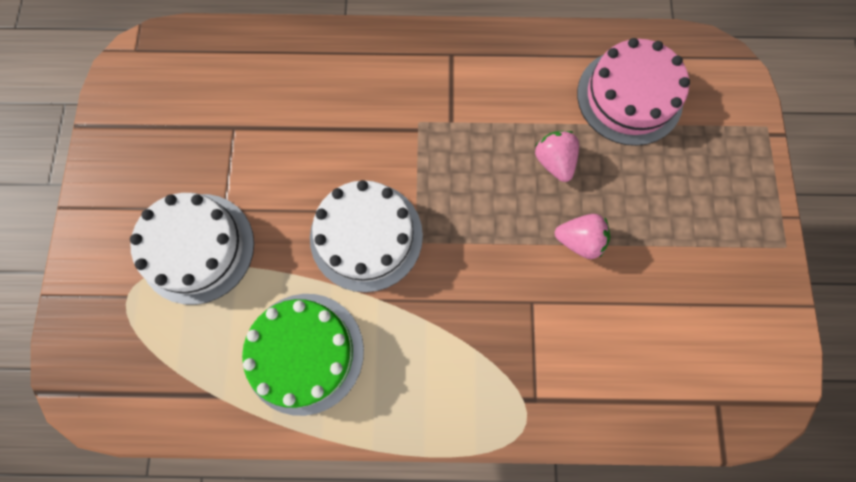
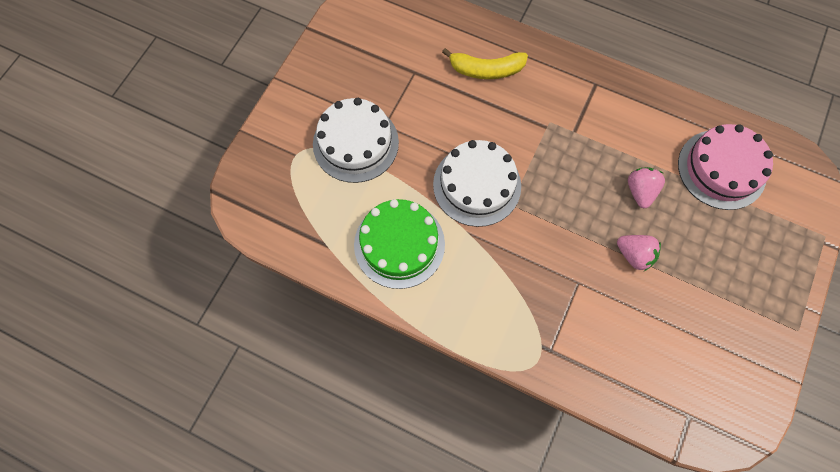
camera: 25 degrees right, 5 degrees down
(318, 89) = (486, 70): none -> yellow banana

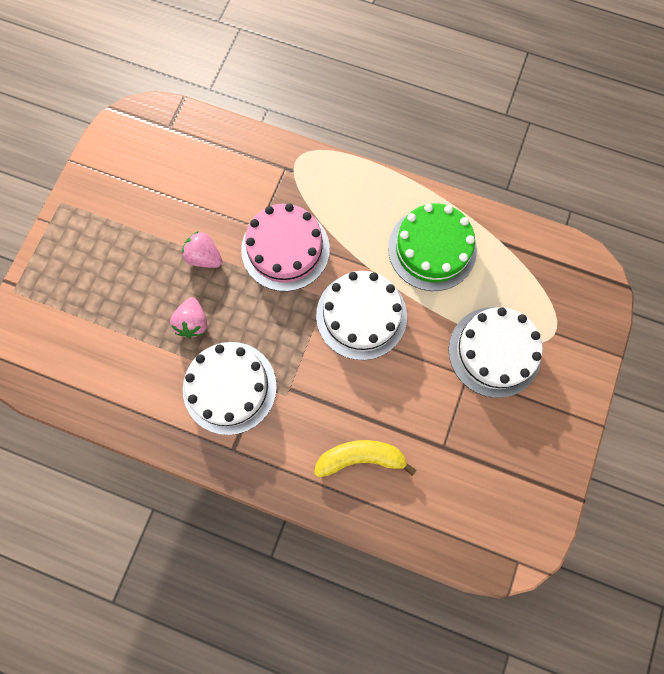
camera: 175 degrees right, 5 degrees up
(601, 132) = (229, 387): none -> white cake
(721, 169) = (104, 355): pink cake -> pink cake (285, 249)

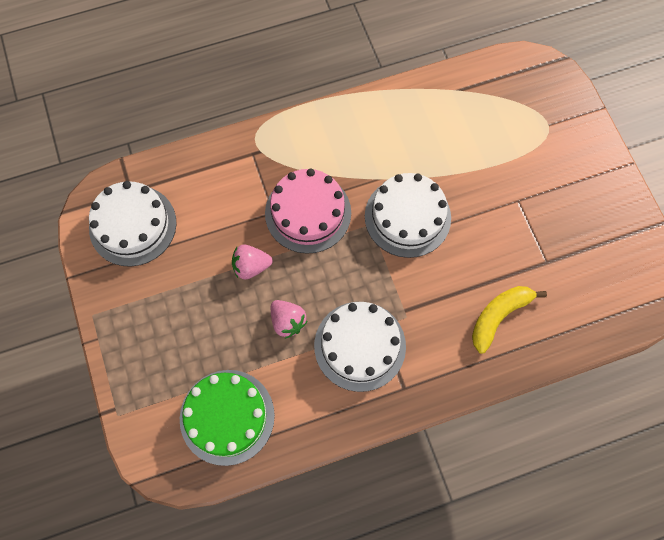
camera: 40 degrees left, 5 degrees down
(432, 249) = (414, 131): green cake -> green cake (227, 417)
(494, 352) = (521, 169): white cake -> white cake (133, 225)

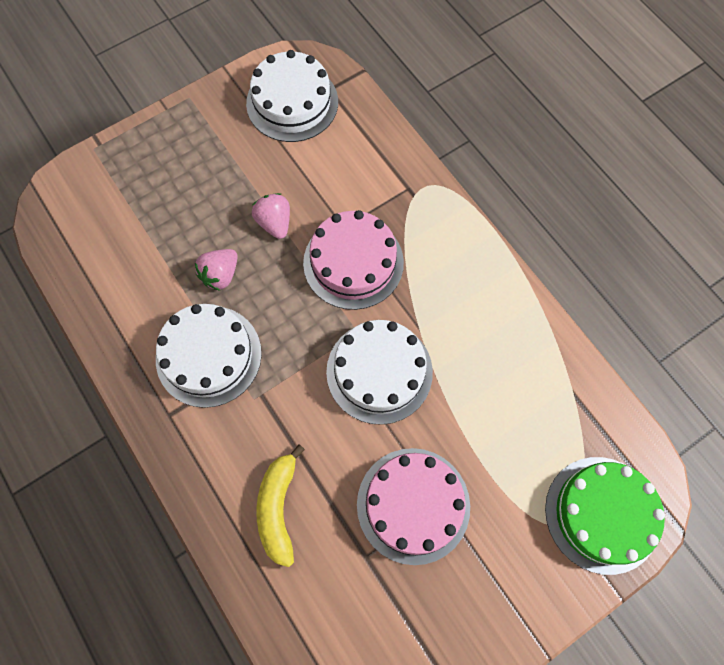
camera: 75 degrees right, 0 degrees up
(227, 417) = (107, 244): green cake -> green cake (602, 514)
(498, 316) = (278, 507): yellow banana -> yellow banana turned 120 degrees counterclockwise
(516, 220) = (413, 505): none -> pink cake

